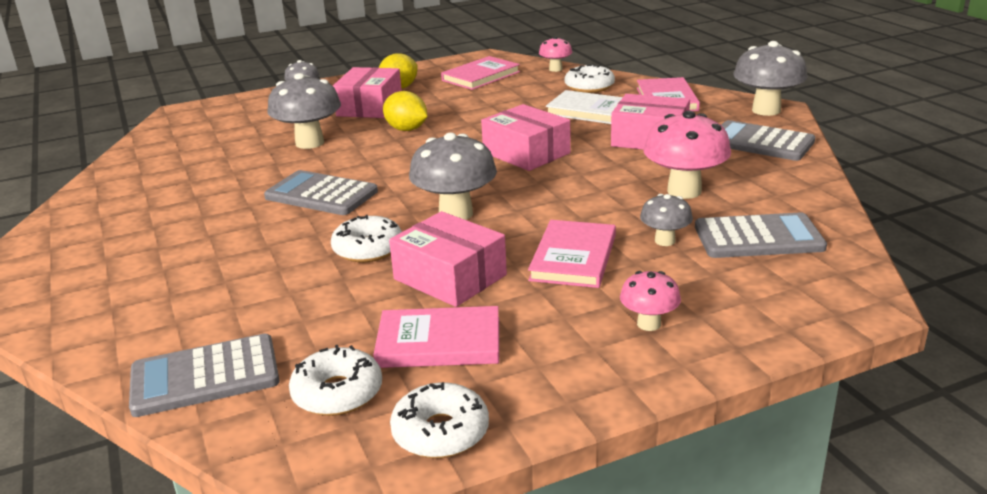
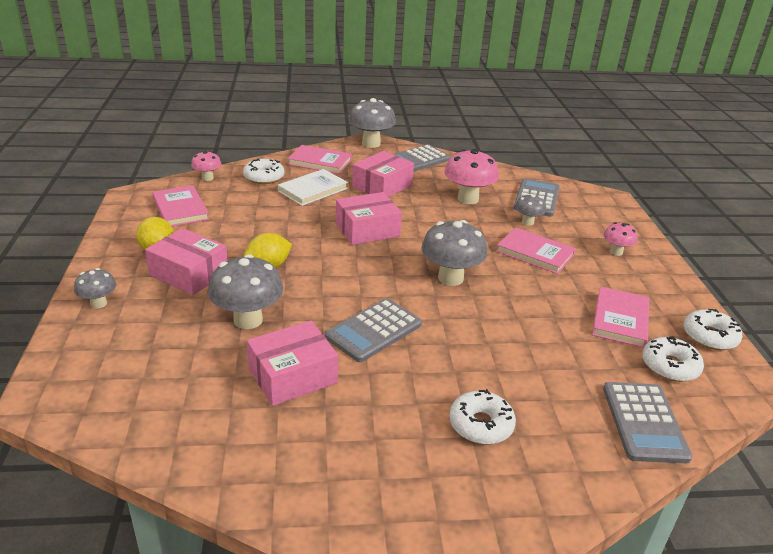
camera: 75 degrees left, 5 degrees up
(368, 249) = (486, 324): white donut -> white donut (481, 425)
(450, 277) = (542, 299): pink box -> pink box (292, 375)

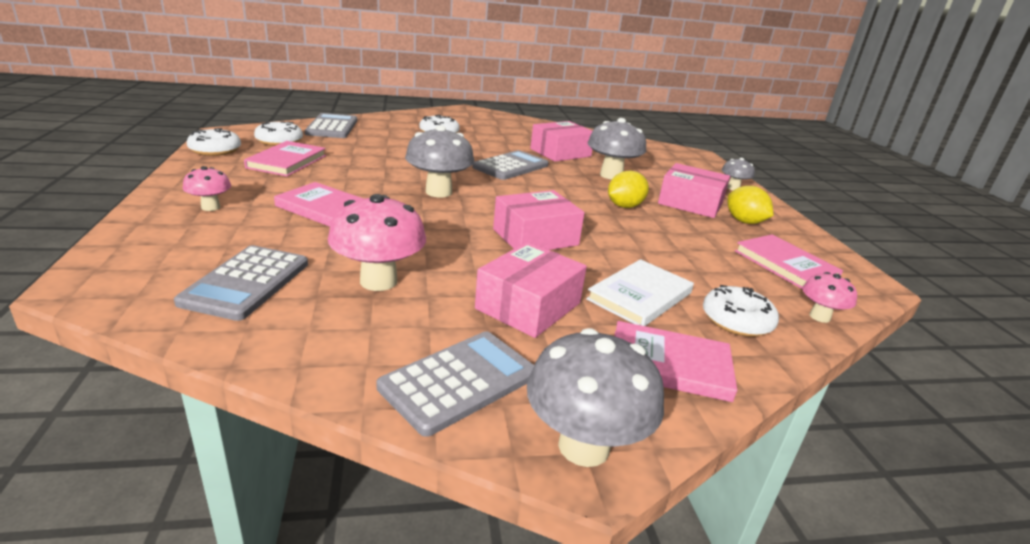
camera: 175 degrees right, 5 degrees down
(527, 222) = (302, 244): grey mushroom -> none

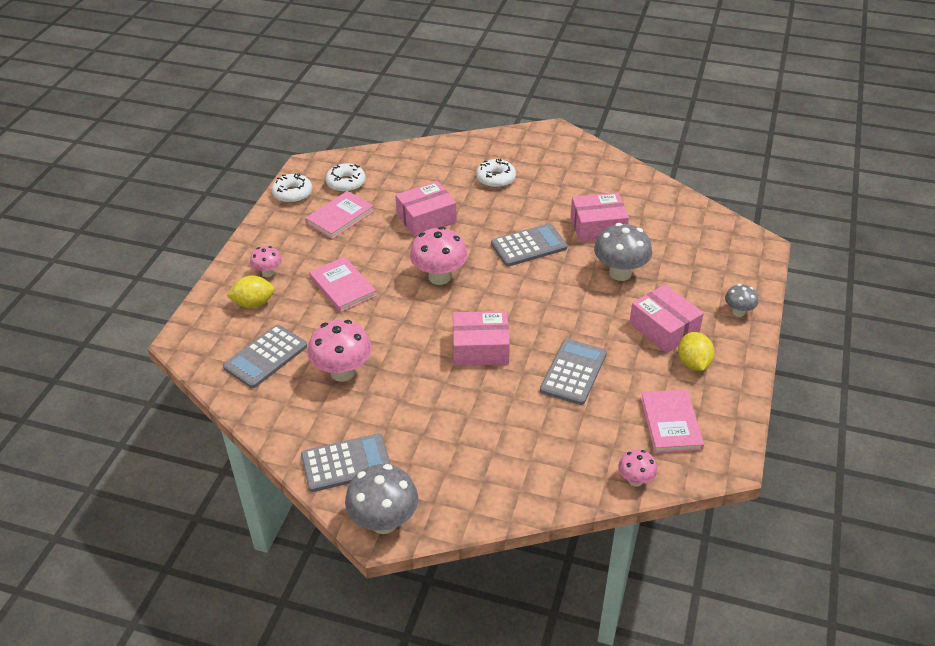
camera: 30 degrees right, 15 degrees up
(332, 127) = (400, 161): grey calculator -> grey calculator (573, 372)
(438, 192) = (439, 277): grey mushroom -> pink mushroom
(528, 306) = (425, 417): pink box -> pink box (426, 218)
(624, 206) = (592, 322): yellow lemon -> yellow lemon (253, 304)
(640, 296) = (511, 427): white book -> none
(669, 365) = (479, 487): pink book -> none
(736, 320) = (563, 466): white donut -> none

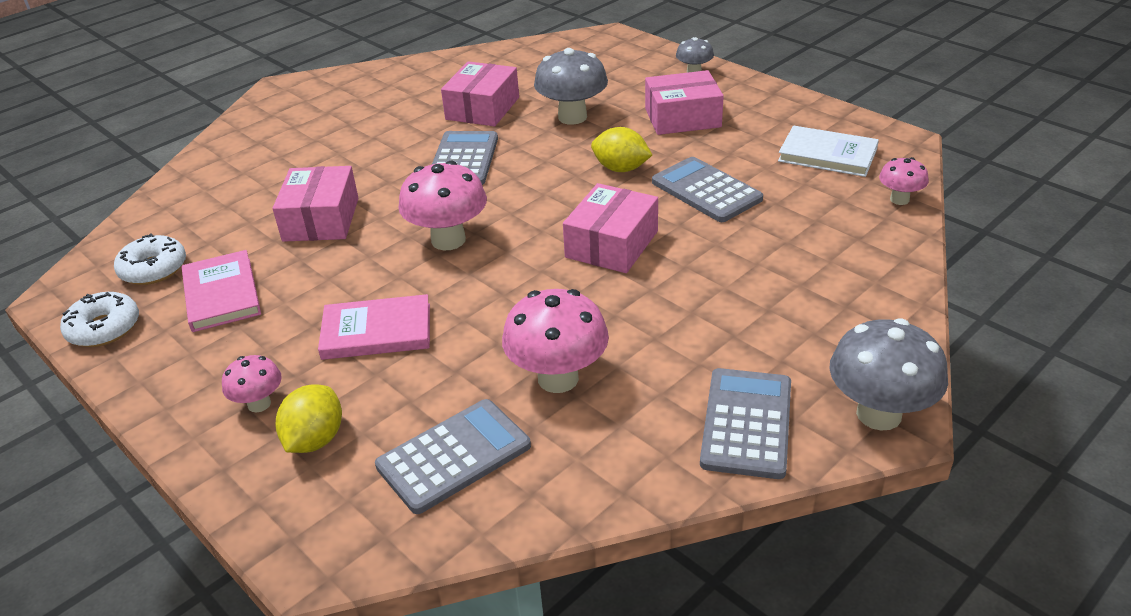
camera: 60 degrees left, 5 degrees down
(265, 357) = (454, 456): grey calculator -> grey calculator turned 105 degrees counterclockwise
(496, 179) = (313, 148): white donut -> none
(671, 423) = (827, 155): pink book -> white book
(693, 363) = (748, 117): yellow lemon -> yellow lemon (621, 169)

